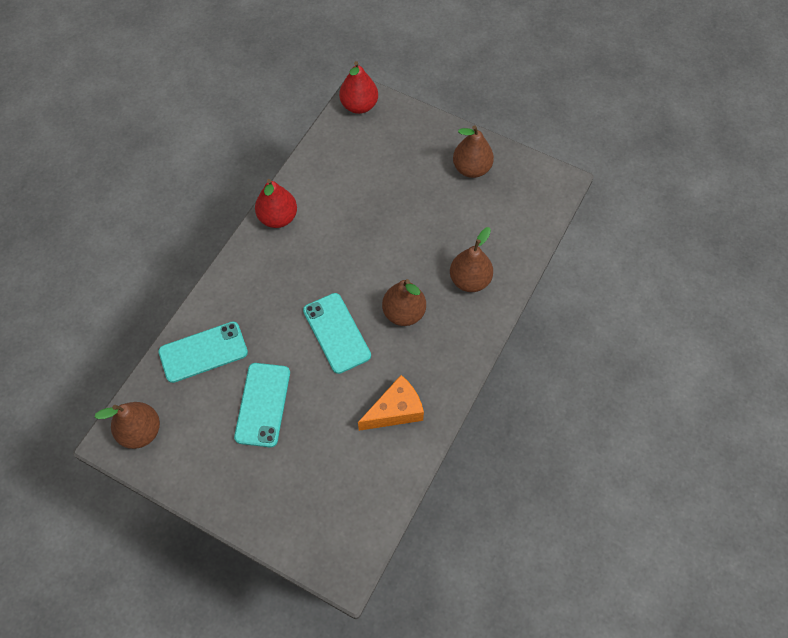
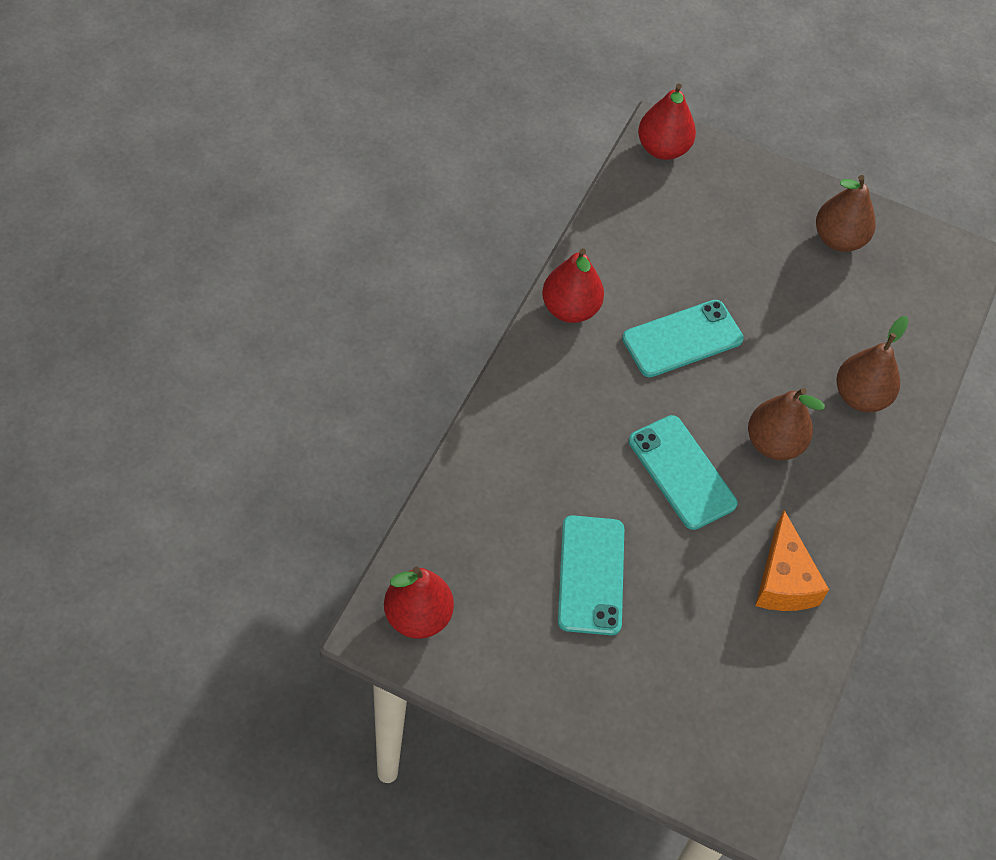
camera: 10 degrees left, 5 degrees down
(141, 431) = (418, 616): brown pear -> red pear
(203, 352) = (491, 501): turquoise phone -> turquoise phone (682, 339)
(395, 410) = (783, 580): orange cheese -> orange cheese turned 120 degrees clockwise

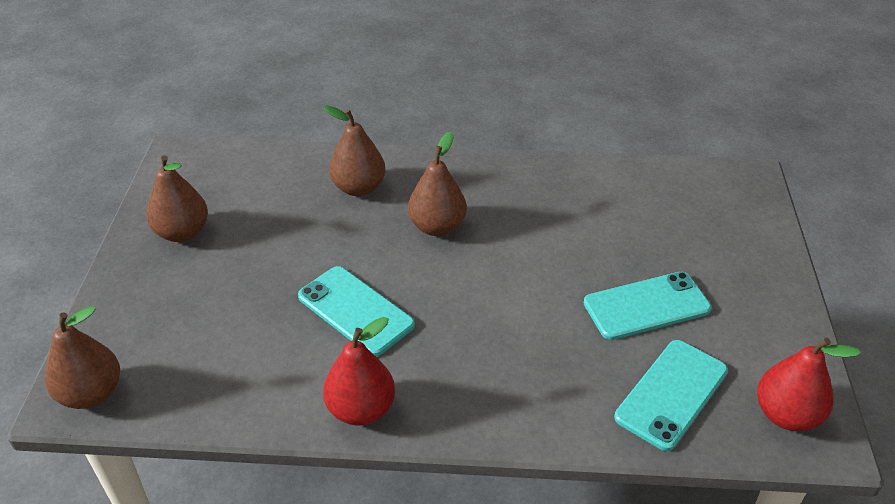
camera: 105 degrees left, 15 degrees down
(662, 148) = (91, 393): red pear -> brown pear
(681, 472) = (504, 275): turquoise phone -> turquoise phone (671, 394)
(783, 580) = (561, 195): orange cheese -> none

